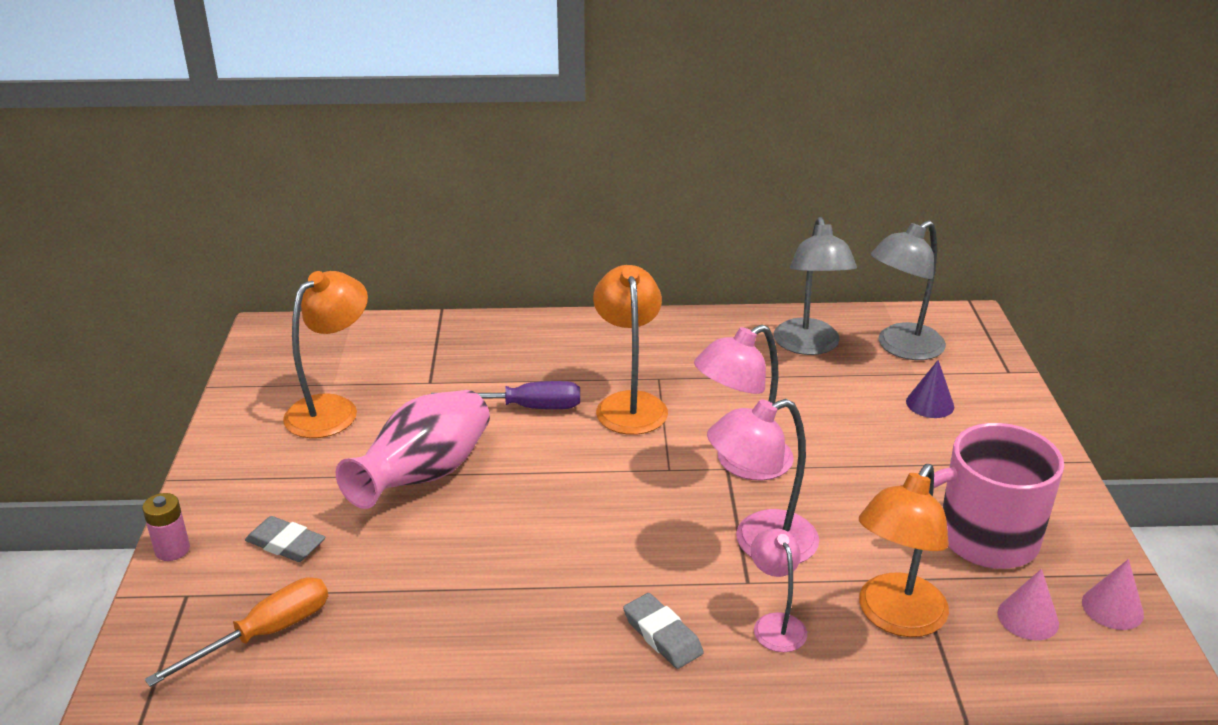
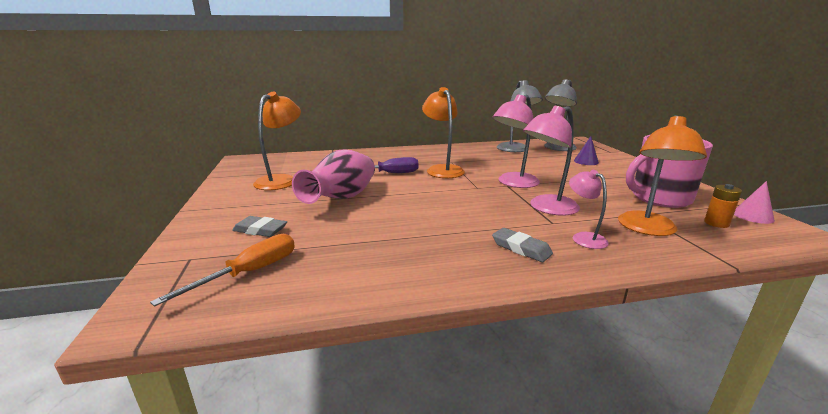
camera: 10 degrees left, 10 degrees down
(172, 550) = (181, 239): pink battery -> none
(1028, 618) = (716, 223): pink cone -> orange battery

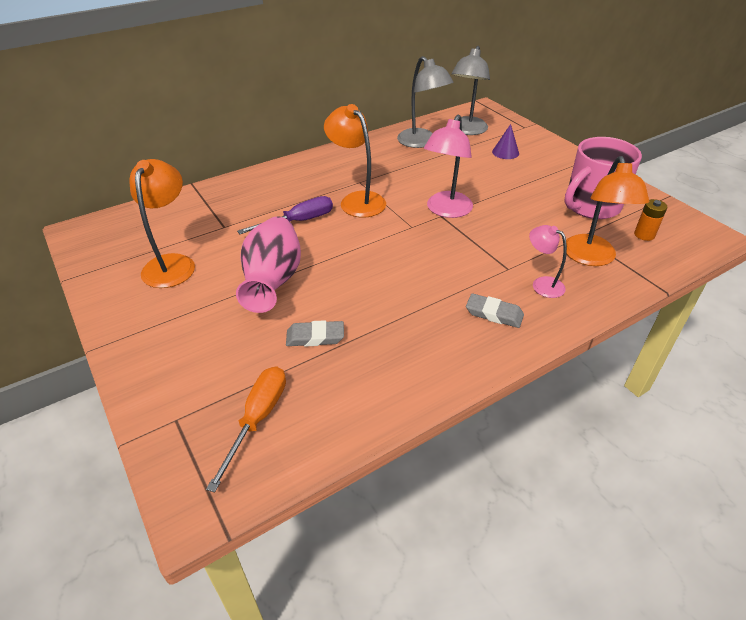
camera: 20 degrees left, 20 degrees up
(260, 230) = (218, 357): grey eraser -> grey eraser (315, 337)
(547, 208) = (495, 247): pink lamp -> none
(752, 216) = (671, 217): pink cone -> none

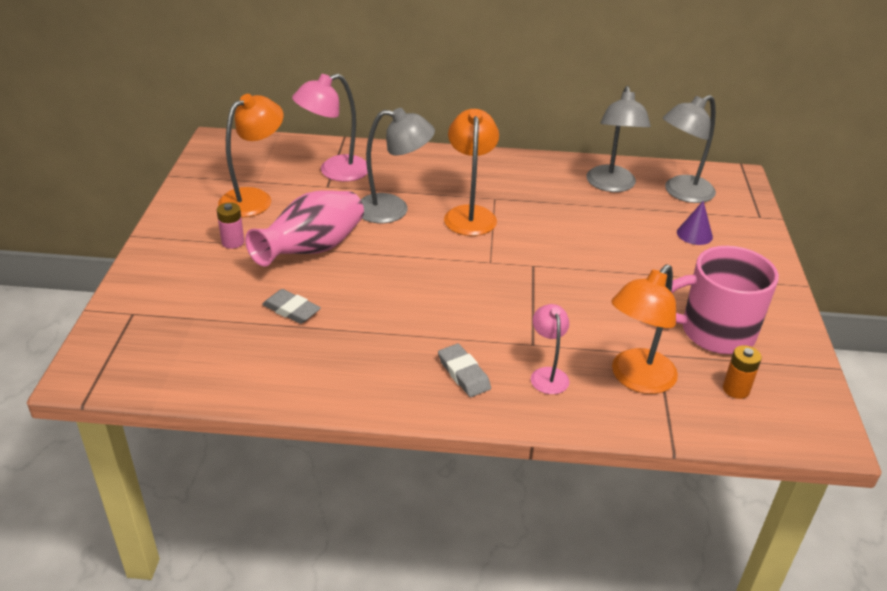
camera: 35 degrees right, 5 degrees down
(196, 308) = (233, 242): none -> pink battery
(258, 419) = (183, 344): orange screwdriver -> none
(298, 221) = (393, 210): purple screwdriver -> grey lamp
(446, 210) = (544, 263): pink lamp -> pink lamp (334, 171)

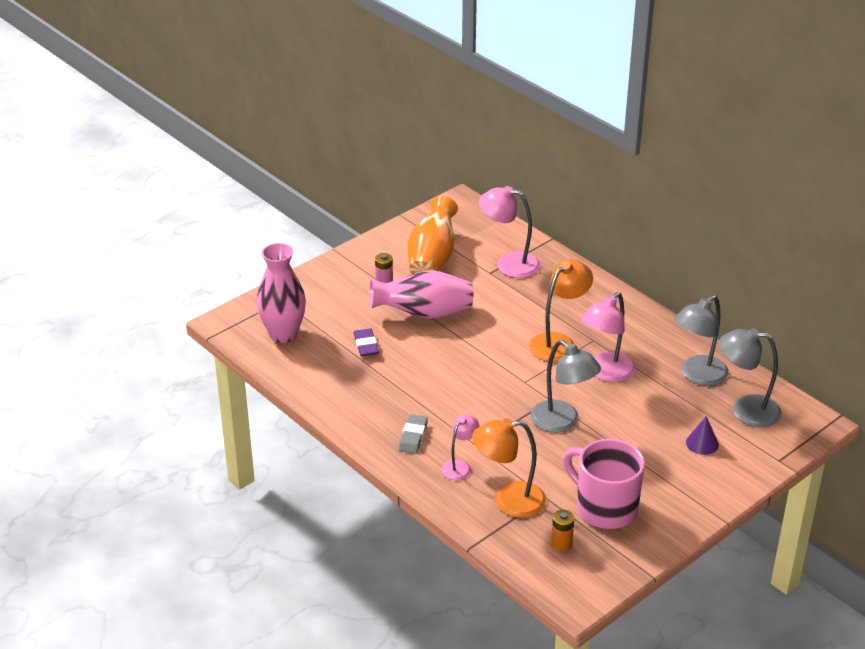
camera: 45 degrees right, 0 degrees up
(179, 348) = (283, 334): none -> pink vase
(254, 198) = (432, 258): orange lamp -> orange vase
(291, 310) = (366, 345): grey eraser -> purple eraser
(393, 210) = (511, 312): grey lamp -> grey lamp (562, 422)
(544, 219) = (606, 373): none -> pink lamp

